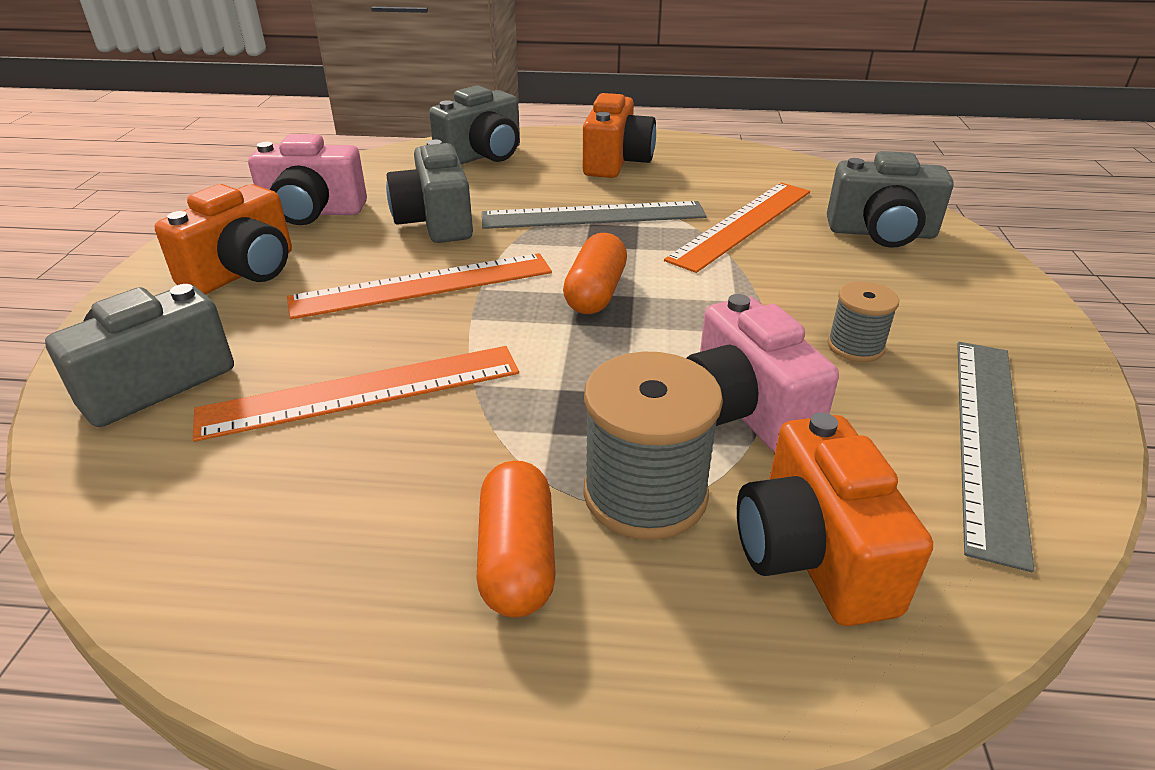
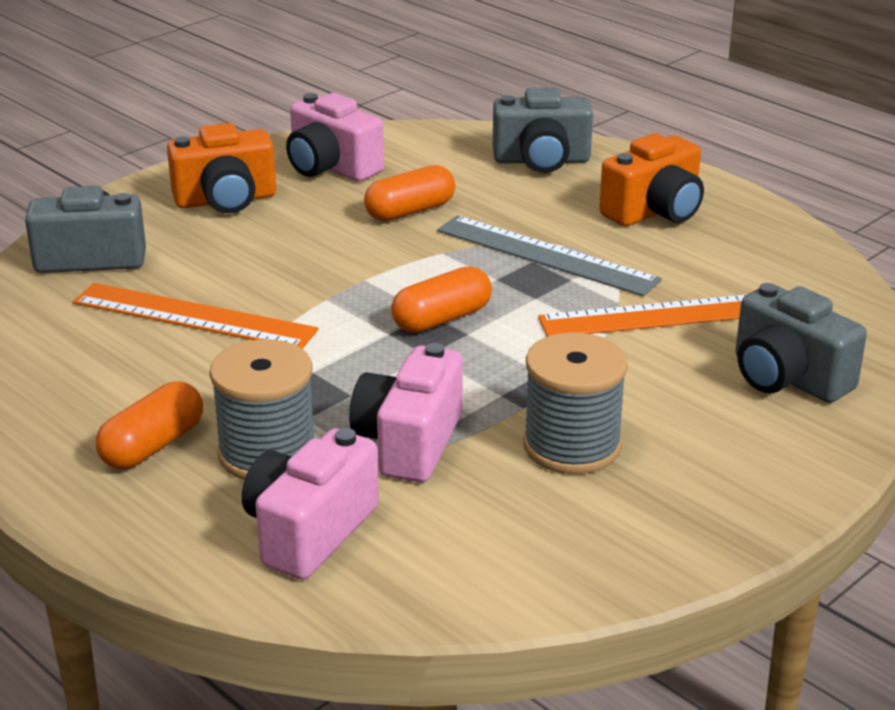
camera: 40 degrees right, 5 degrees down
(423, 285) = (328, 260): orange ruler -> none
(435, 222) = (410, 211): grey camera -> orange capsule
(812, 555) = (309, 531): orange camera -> pink camera
(855, 346) = (572, 446): grey spool -> grey spool, size x1.77
(988, 439) = (548, 545): grey ruler -> none

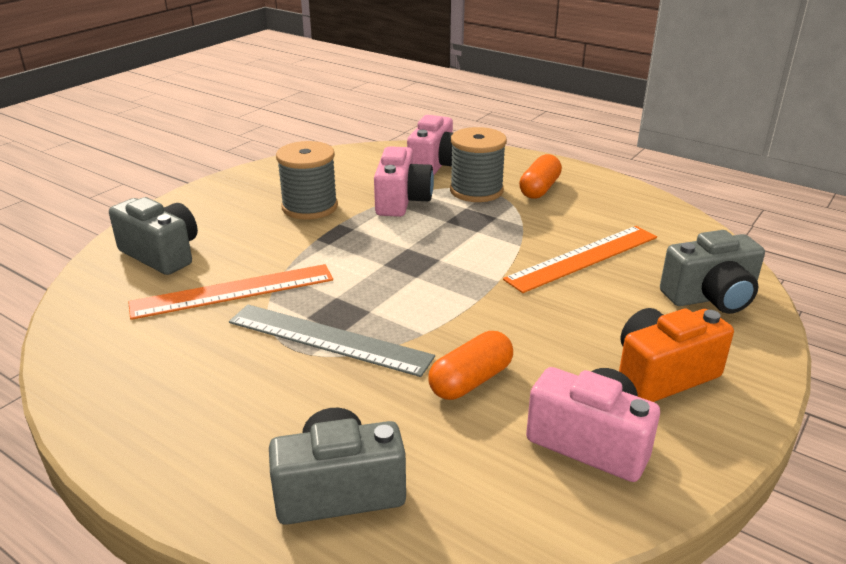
camera: 170 degrees right, 0 degrees up
(194, 316) = (583, 258): orange ruler -> orange ruler turned 45 degrees counterclockwise
(441, 319) = (405, 272): orange capsule -> none
(655, 211) = (213, 409): orange camera -> none

